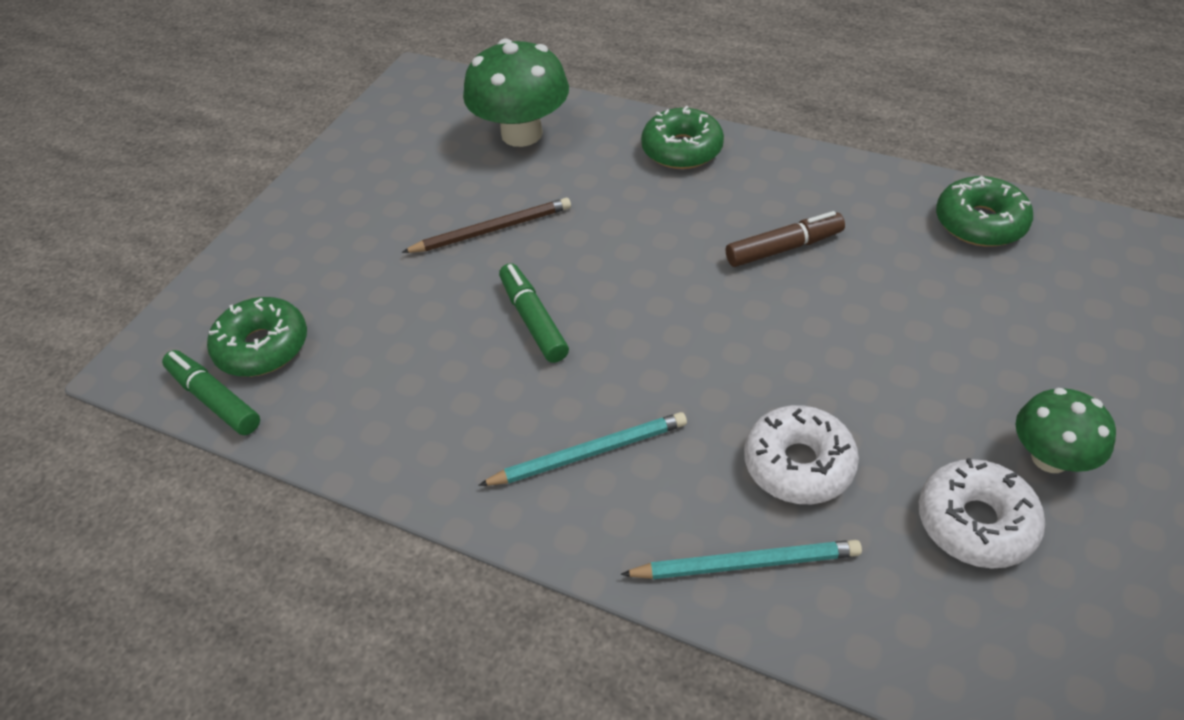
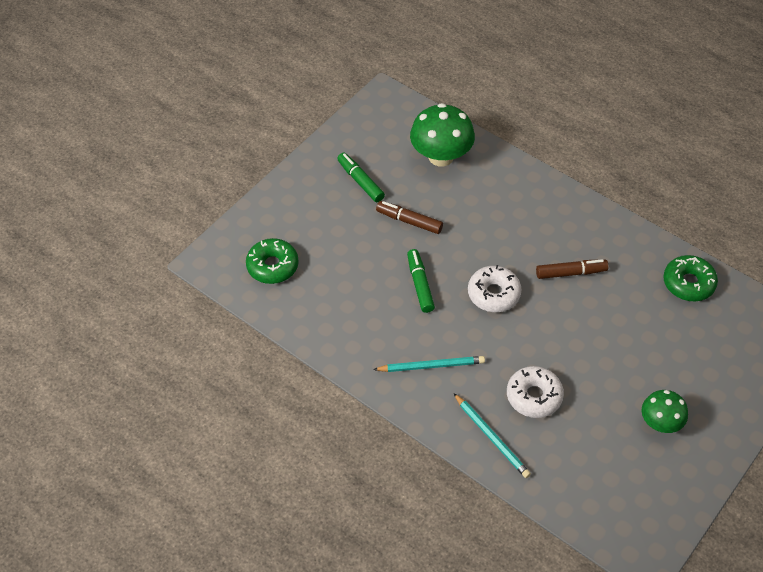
camera: 10 degrees right, 5 degrees up
(214, 399) = (245, 291): green marker -> green marker (360, 181)
(492, 230) = (409, 221): brown pencil -> brown marker
(682, 149) = (534, 191): green donut -> none
(746, 563) = (491, 437): turquoise pencil -> turquoise pencil turned 45 degrees clockwise
(975, 522) = (608, 445): white donut -> white donut (493, 294)

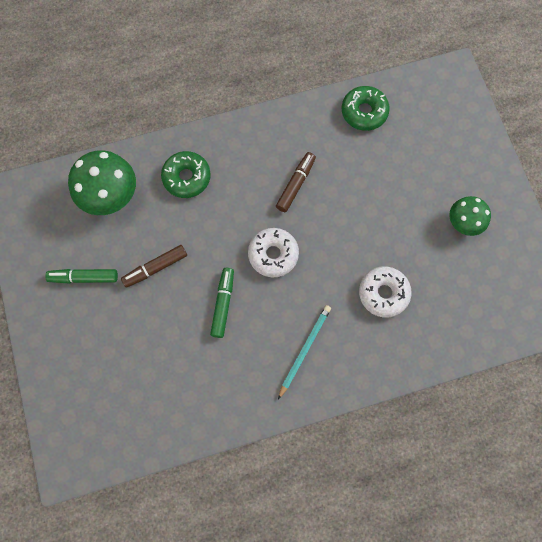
camera: 55 degrees left, 20 degrees up
(272, 266) = (114, 412): green donut -> green donut (186, 177)
(420, 284) = (223, 304): green marker -> green marker turned 75 degrees clockwise
(491, 437) = (397, 350): turquoise pencil -> none

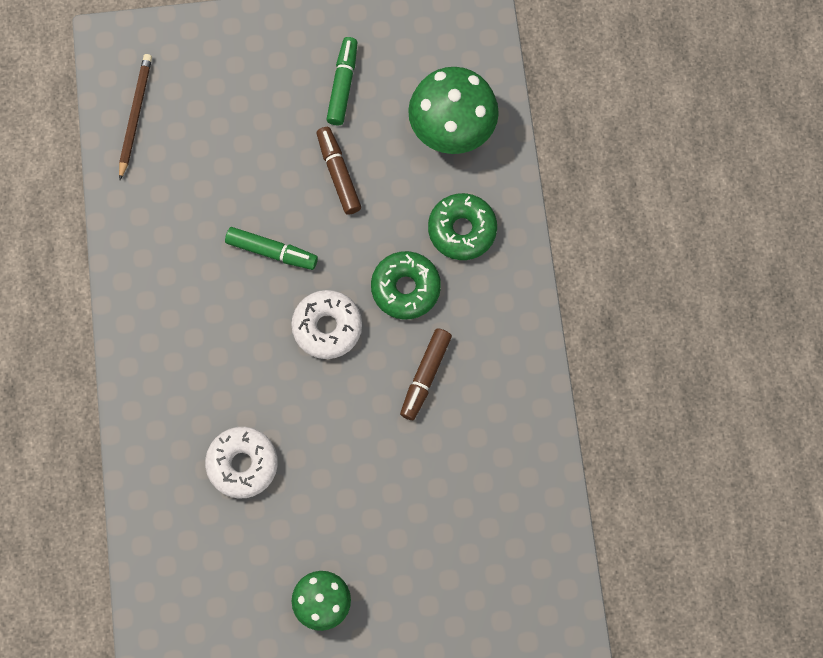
camera: 100 degrees right, 0 degrees up
(126, 432) = (135, 115): none -> brown pencil
(296, 184) = (425, 376): brown marker -> brown marker turned 75 degrees clockwise
(304, 350) = (188, 344): turquoise pencil -> none
(364, 112) = (525, 498): green donut -> green donut (405, 288)

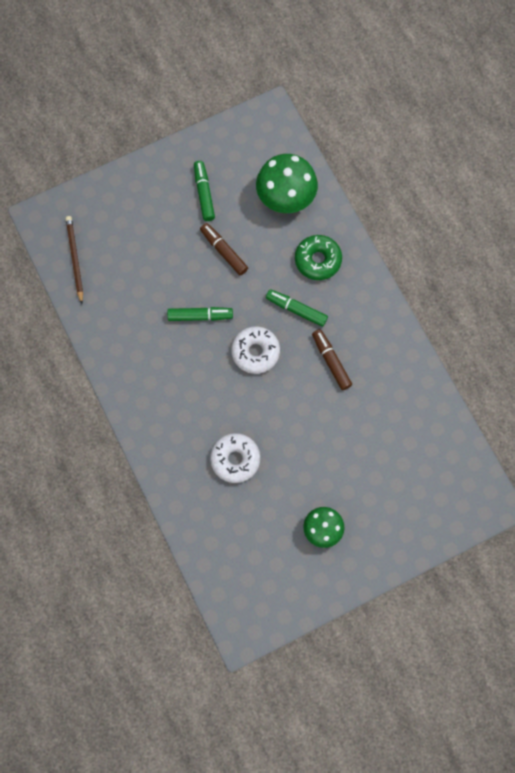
camera: 20 degrees left, 0 degrees up
(405, 288) = (296, 310): green donut -> green marker
(425, 376) = (331, 361): brown marker -> brown marker turned 150 degrees clockwise

